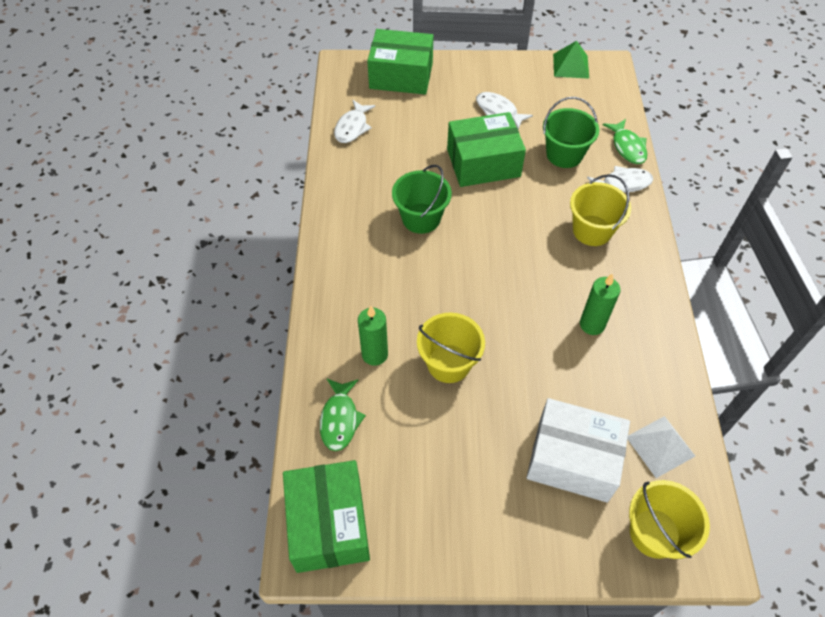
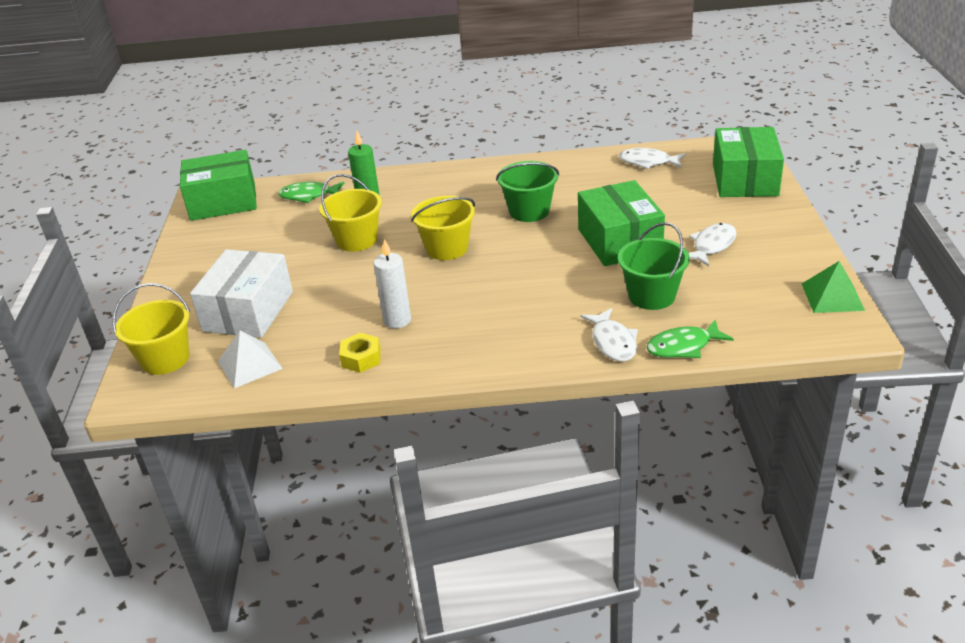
camera: 90 degrees right, 20 degrees down
(592, 230) = (529, 319): yellow bucket -> yellow bucket (447, 248)
(592, 324) = (397, 320): green candle -> white candle
(647, 351) = (361, 358): none -> yellow nut

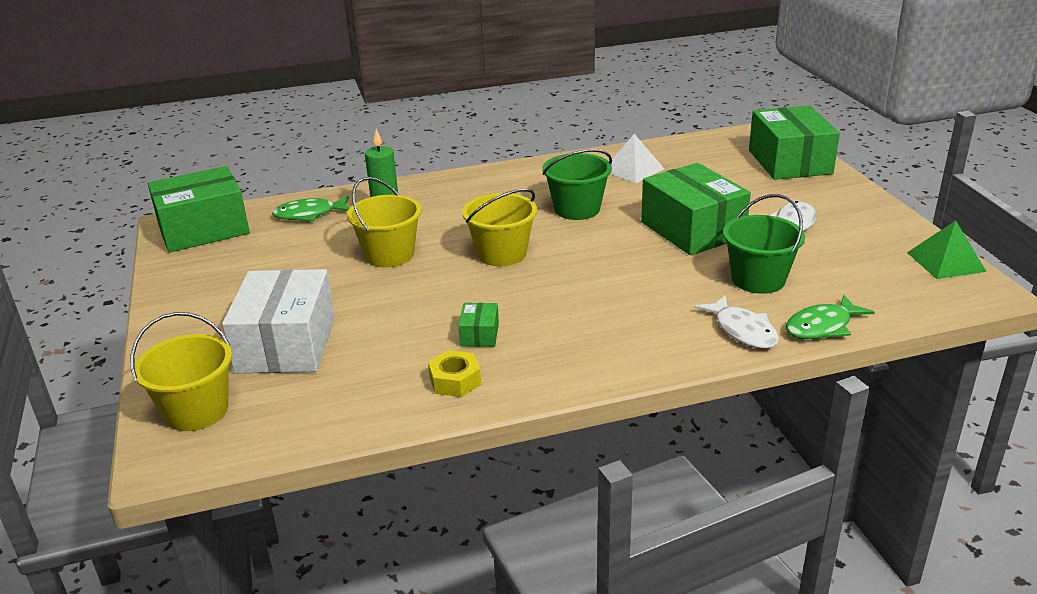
camera: 15 degrees left, 5 degrees down
(250, 364) = (314, 404): white pyramid -> white pyramid (633, 169)
(397, 320) = (479, 334): white candle -> green box
(648, 162) = (680, 153): white fish -> none

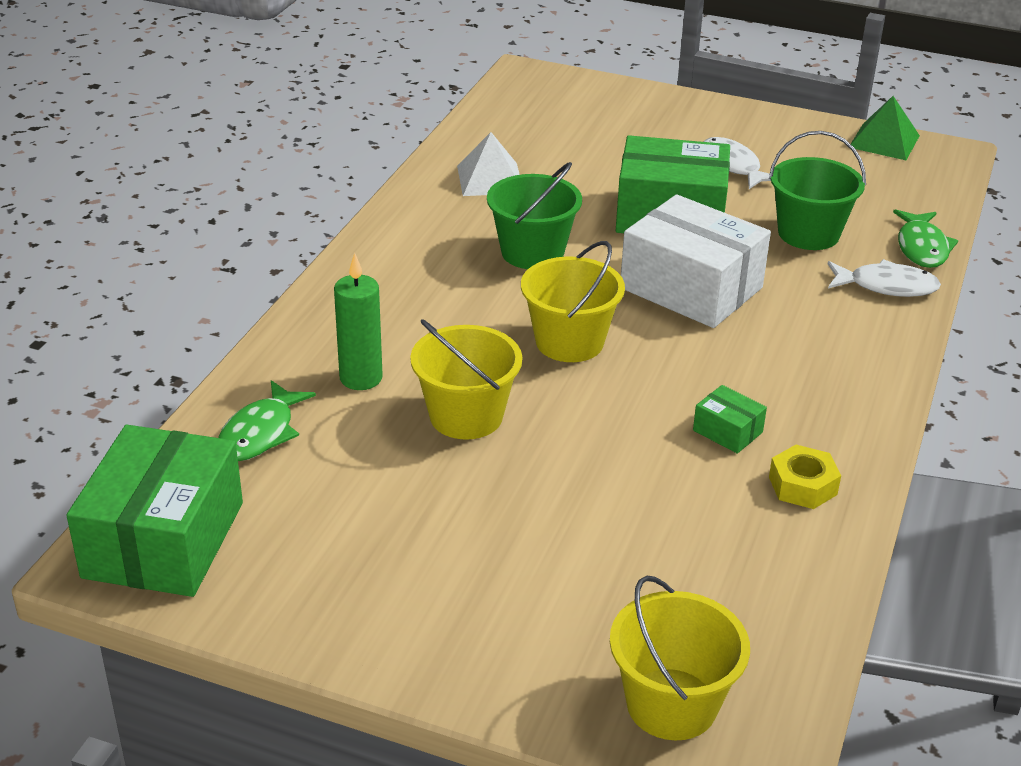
camera: 55 degrees left, 5 degrees up
(286, 344) = (590, 576): white box -> white box (691, 288)
(790, 162) = (606, 100): green box -> none

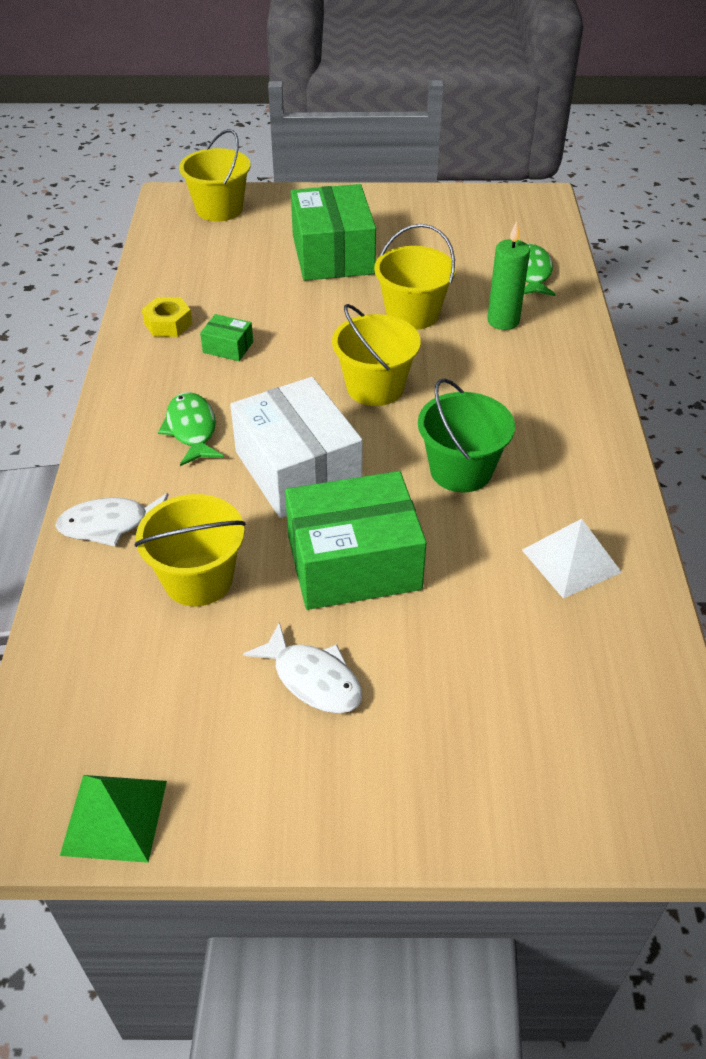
camera: 160 degrees right, 10 degrees up
(163, 540) = (523, 213): green box -> green box (333, 254)
(691, 288) = (298, 469): white box -> white box turned 45 degrees clockwise
(808, 234) = (198, 579): green bucket -> yellow bucket
(922, 247) = (71, 594): green fish -> green fish (192, 430)

